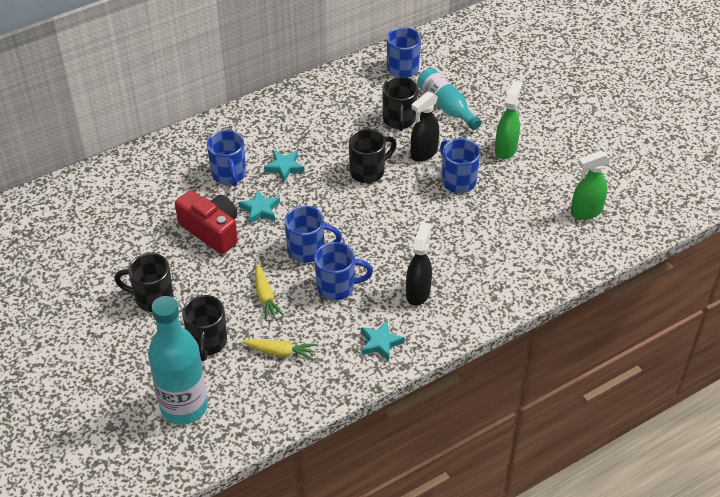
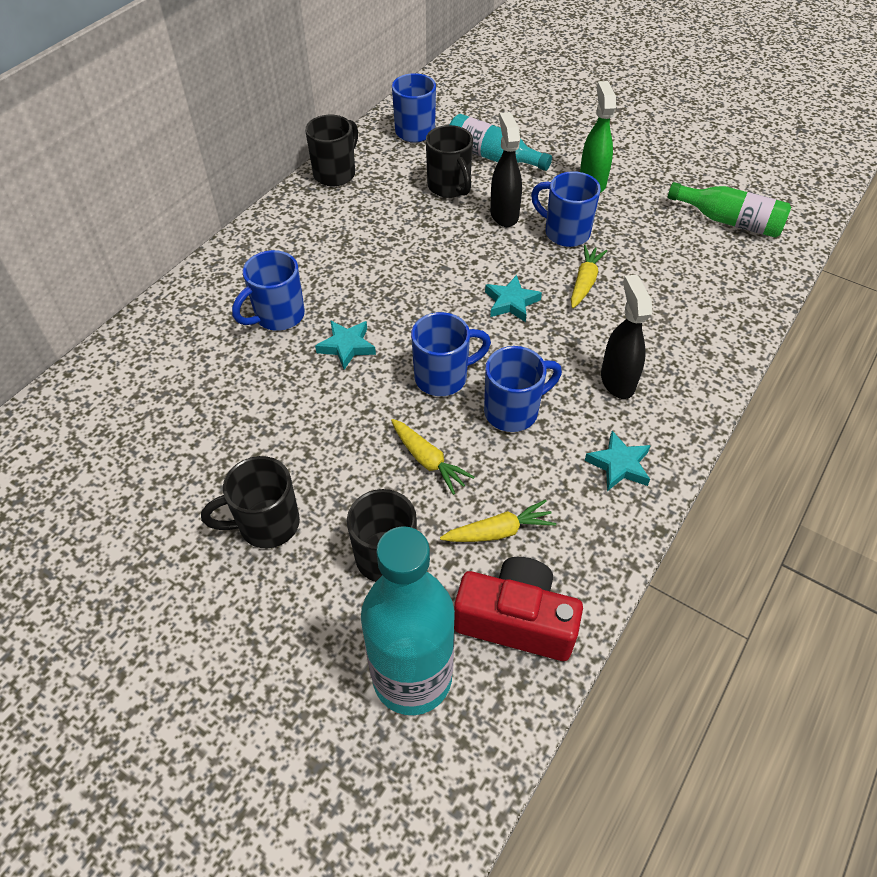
camera: 25 degrees left, 5 degrees up
(211, 231) = (297, 396): red camera -> red camera (516, 620)
(229, 175) = (278, 316): blue mug -> blue mug turned 90 degrees clockwise
(284, 167) = (345, 283): turquoise star -> turquoise star (511, 302)
(368, 171) = (453, 255): black mug -> black mug (336, 173)
(423, 153) = (504, 214): black spray bottle -> black spray bottle turned 150 degrees clockwise
(445, 220) = (584, 282): none -> yellow carrot
(586, 212) = (729, 221): green spray bottle -> green bottle

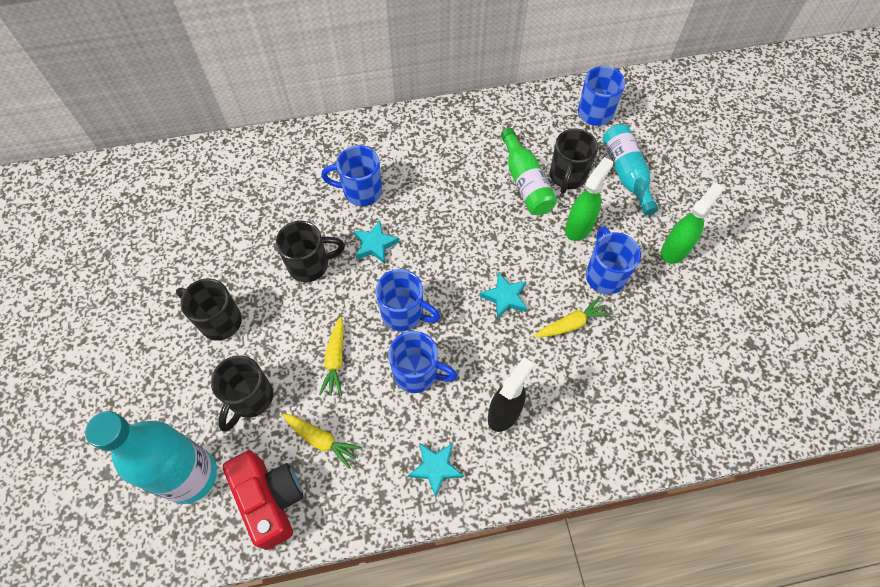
camera: 45 degrees right, 10 degrees up
(336, 173) = (505, 110): black mug -> black mug (310, 265)
(504, 214) = (579, 227): black spray bottle -> green spray bottle
(729, 221) = (743, 366): green bottle -> green bottle (525, 182)

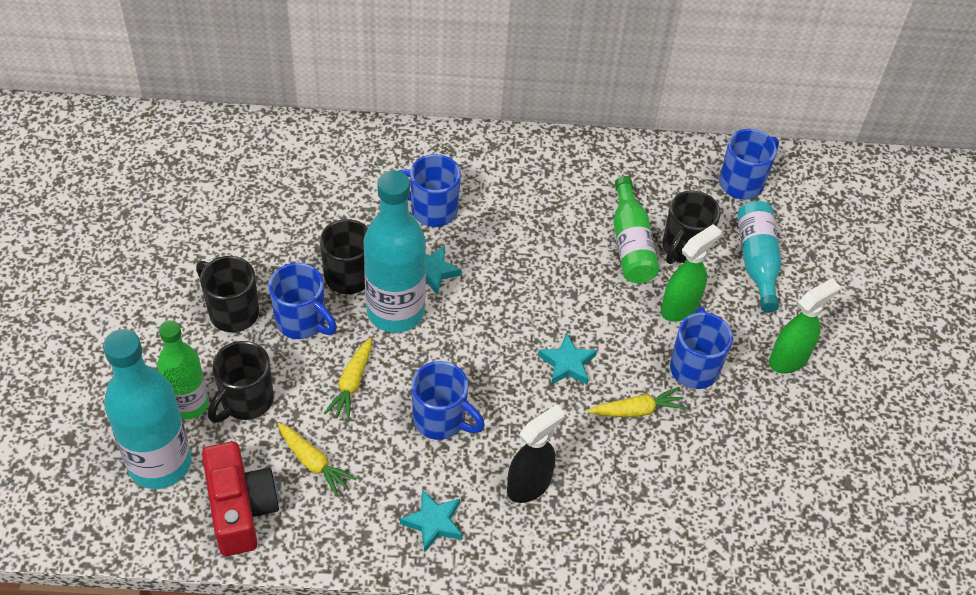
camera: 10 degrees right, 10 degrees down
(202, 414) = (189, 404): none -> green bottle
(354, 286) = (395, 311): none -> turquoise bottle
(404, 314) = (444, 354): blue mug -> blue mug (302, 322)

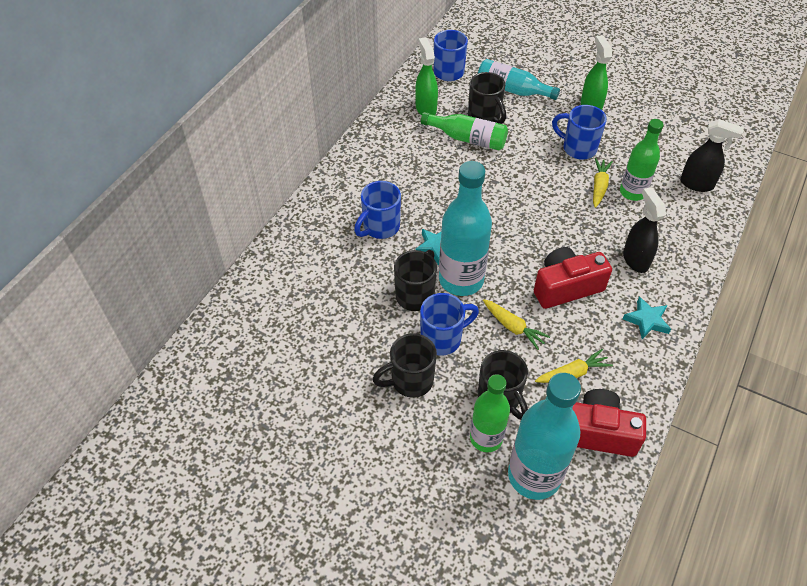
camera: 60 degrees left, 0 degrees up
(441, 420) = (566, 287): blue mug -> red camera
(567, 364) = (549, 205): turquoise star -> none
(650, 452) = (632, 192): none -> green bottle
(680, 307) = (530, 136): green spray bottle -> green spray bottle (425, 108)
(717, 528) = (697, 184): none -> black spray bottle

